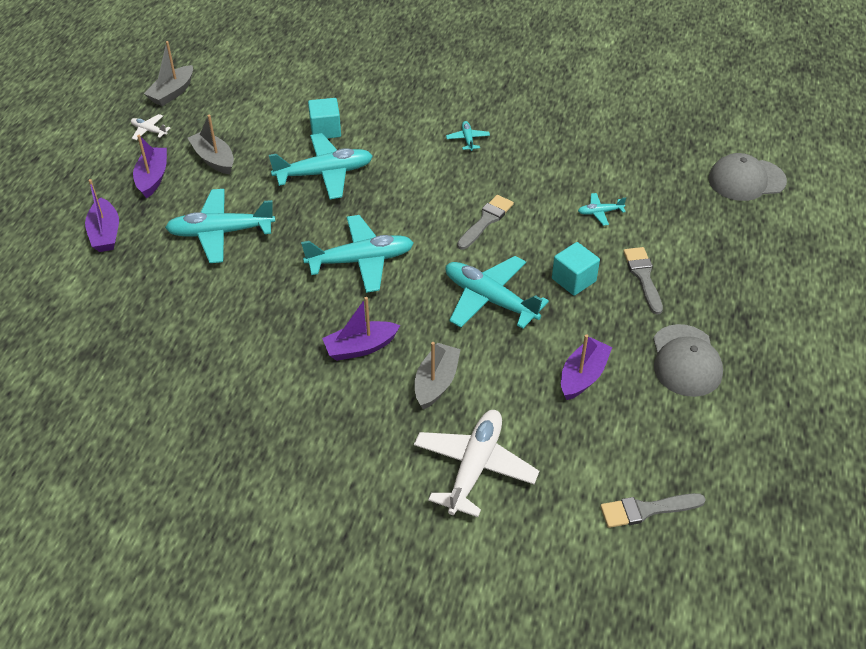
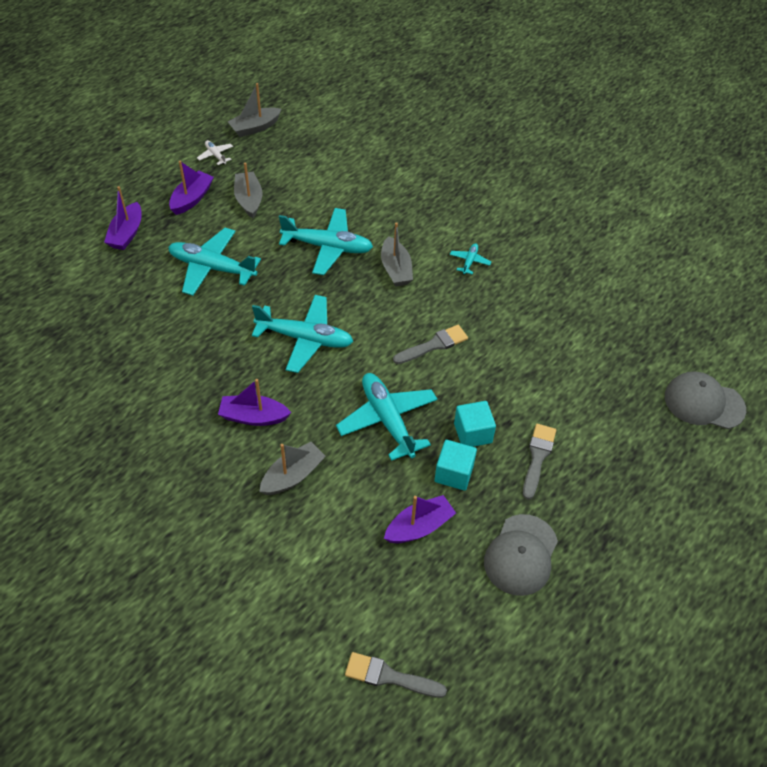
camera: 25 degrees right, 5 degrees up
(325, 130) = (355, 207): turquoise cube -> turquoise cube (454, 473)
(404, 170) = (396, 269): none -> grey boat
(474, 467) = (273, 566): white plane -> none
(599, 212) = (540, 378): turquoise plane -> none

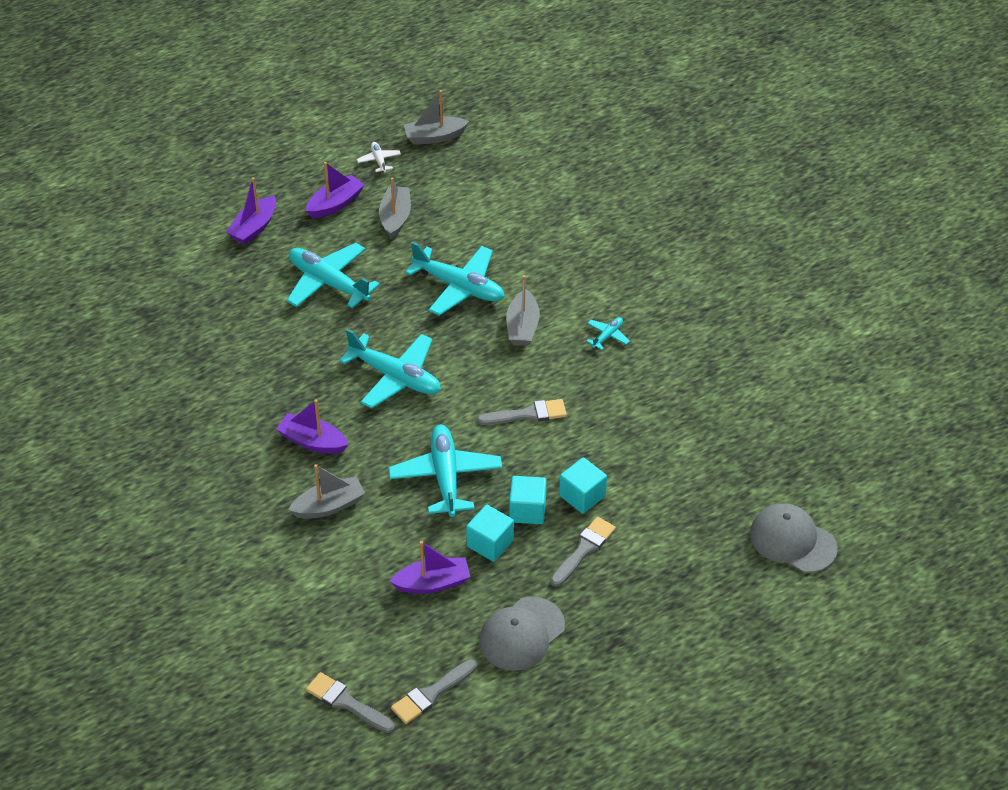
camera: 20 degrees right, 5 degrees down
(465, 642) = (431, 694): none -> grey brush
(513, 407) = (582, 496): none -> turquoise cube

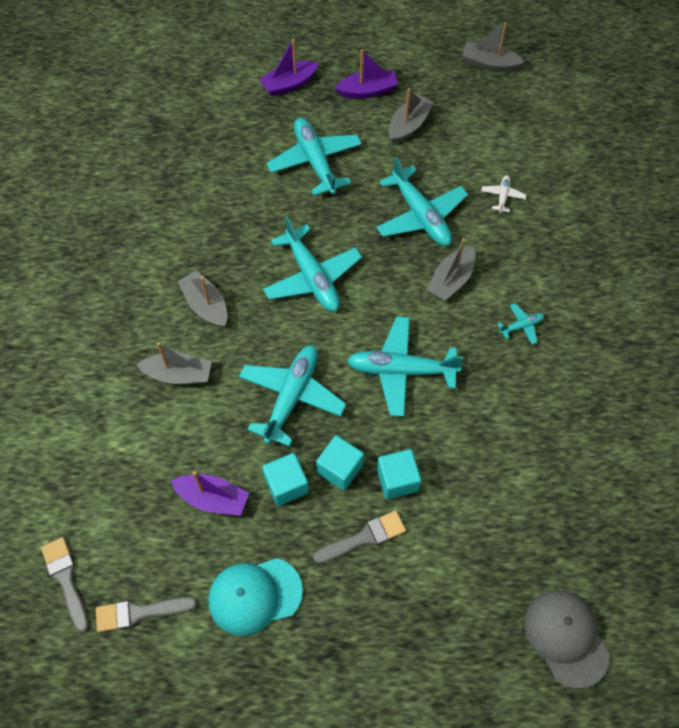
camera: 30 degrees right, 15 degrees up
(312, 441) = (206, 305): purple boat -> grey boat
(379, 160) = (429, 66): white plane -> white plane (502, 196)
(522, 634) = (255, 596): grey cap -> turquoise cap
(527, 414) = (401, 370): grey brush -> turquoise plane

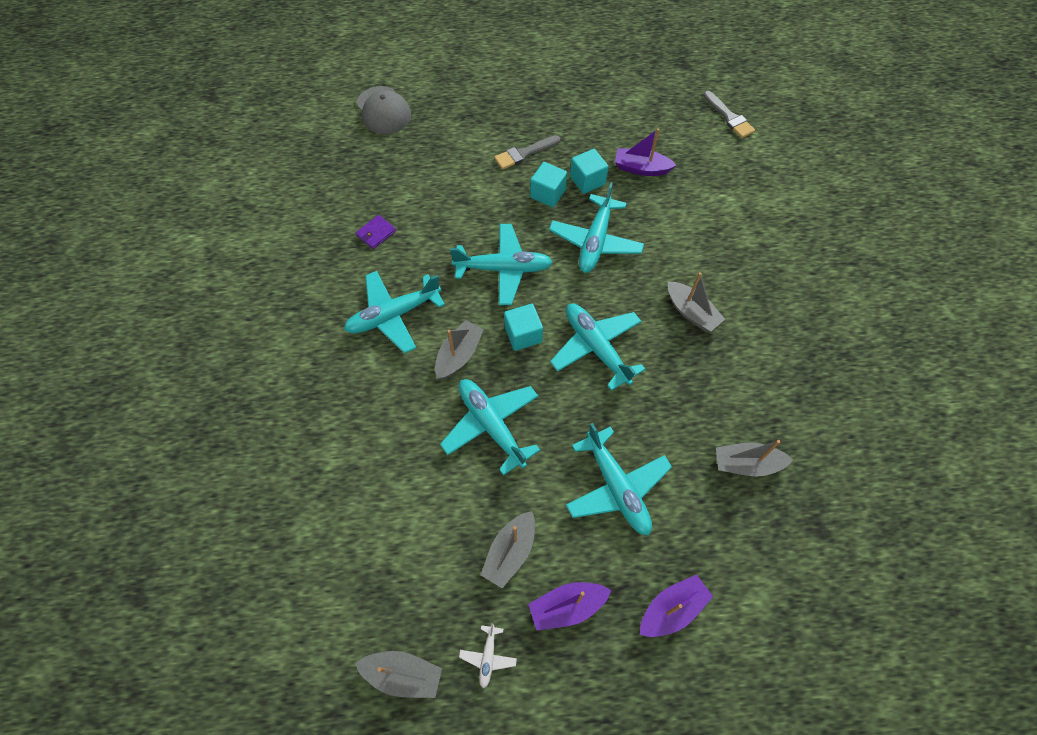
camera: 175 degrees right, 0 degrees up
(139, 612) = (672, 104): grey brush -> none
(178, 374) = (696, 251): grey boat -> grey boat (746, 464)
(255, 596) = (596, 117): turquoise cap -> none
(397, 480) = (502, 189): turquoise cube -> turquoise cube (523, 334)
(502, 196) = (400, 458): white plane -> white plane (488, 657)
(521, 326) = (393, 315): turquoise plane -> turquoise plane, size x2.20
(552, 428) = (376, 233): none -> purple wallet

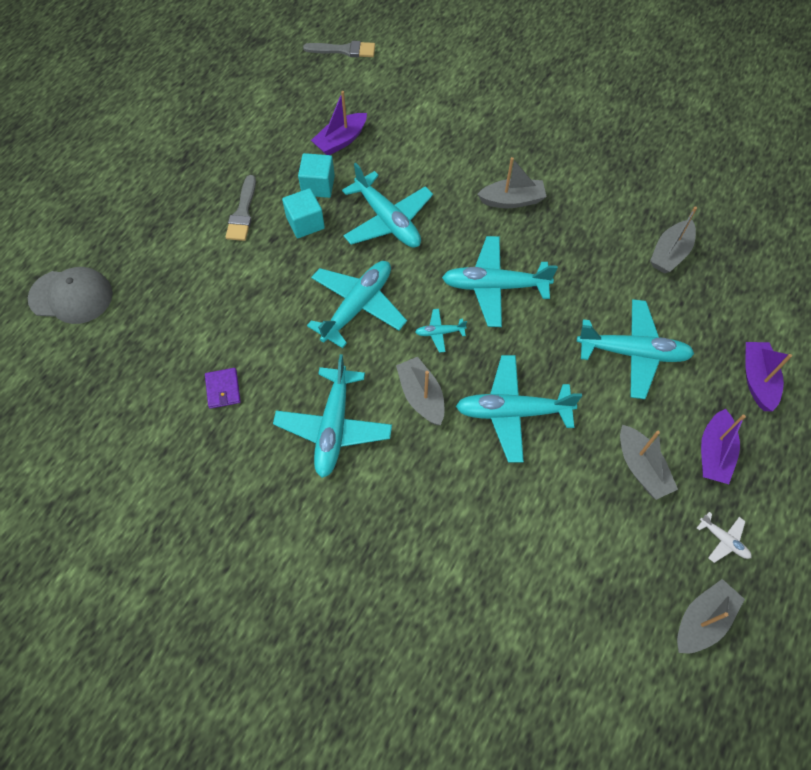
camera: 55 degrees left, 0 degrees up
(523, 334) = (439, 332): turquoise cube -> turquoise plane

